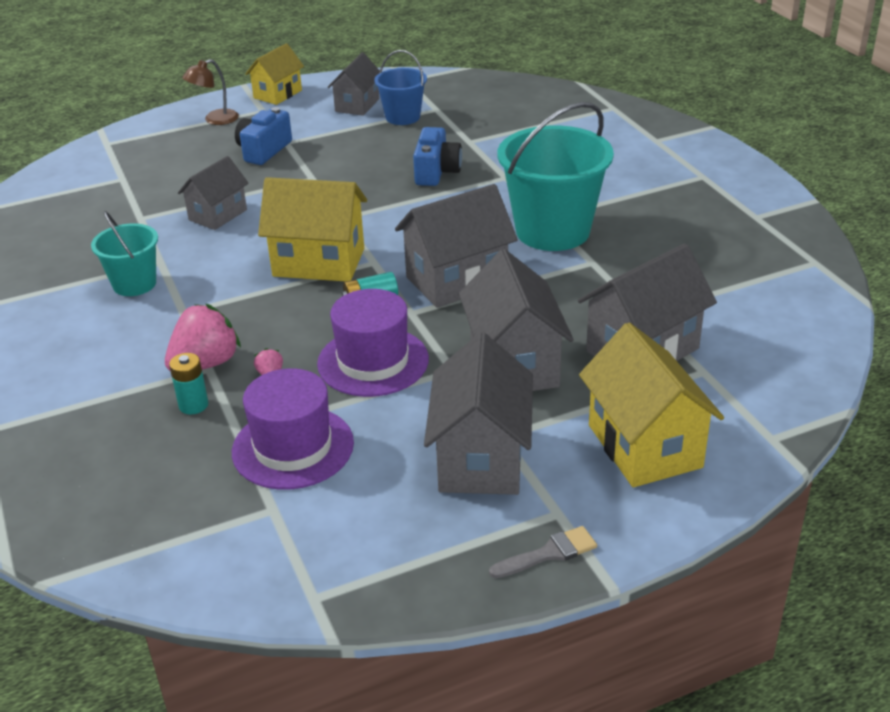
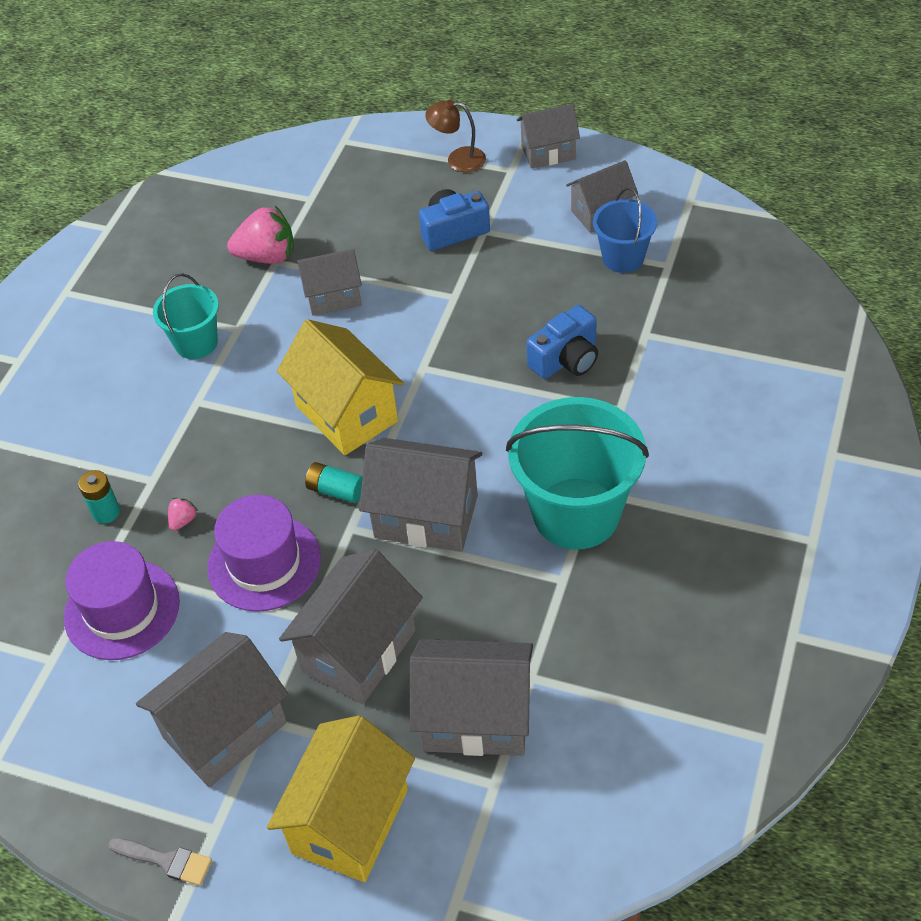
camera: 45 degrees right, 15 degrees up
(205, 364) = (155, 473): pink strawberry -> pink strawberry (267, 256)
(277, 94) = (548, 152): yellow house -> grey house

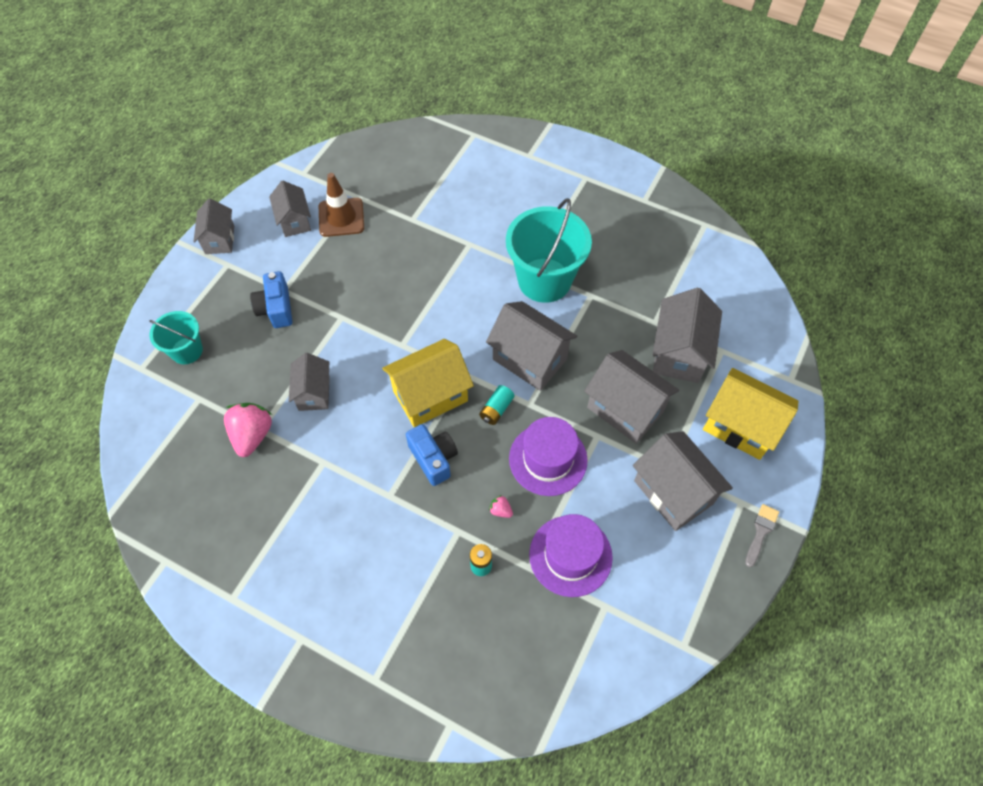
camera: 85 degrees left, 10 degrees up
(196, 343) = (328, 493): turquoise bucket -> turquoise bucket (187, 351)
(426, 516) = (529, 359): grey house -> grey house turned 75 degrees counterclockwise
(458, 159) = (201, 295): brown lamp -> none
(566, 359) = (420, 263): blue camera -> blue camera (433, 458)
(623, 258) = (341, 217): blue bucket -> brown traffic cone

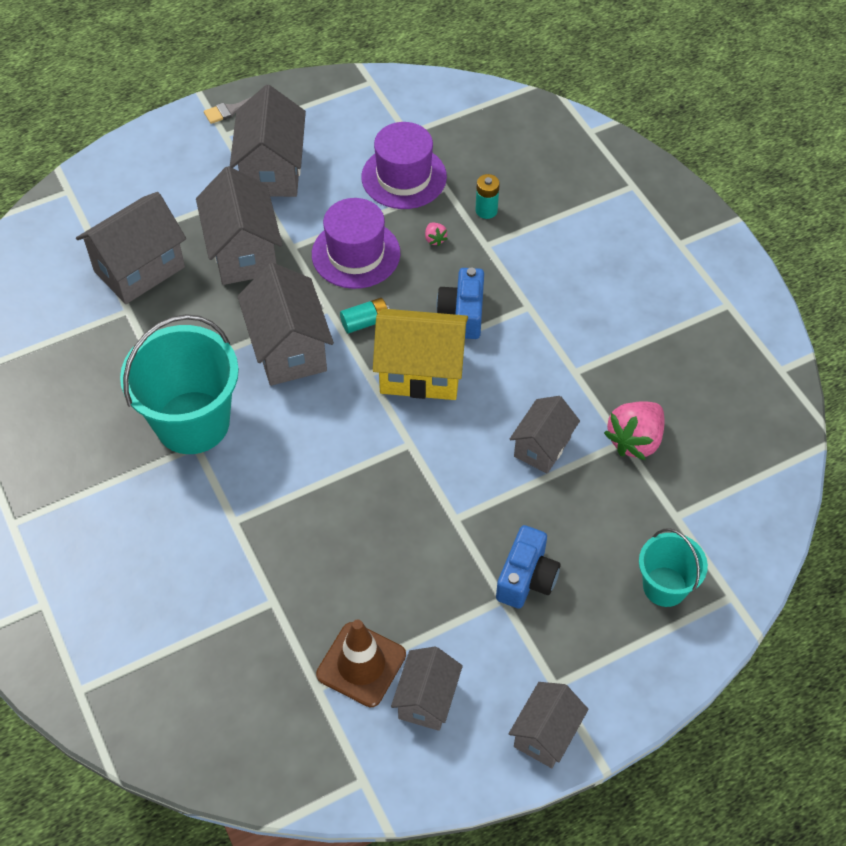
camera: 145 degrees left, 5 degrees down
(740, 426) = (158, 183): yellow house -> none

